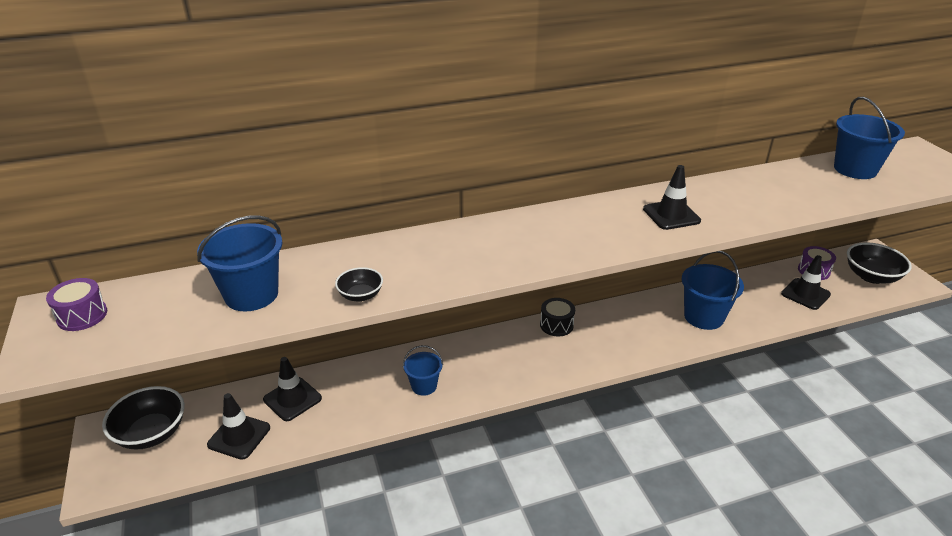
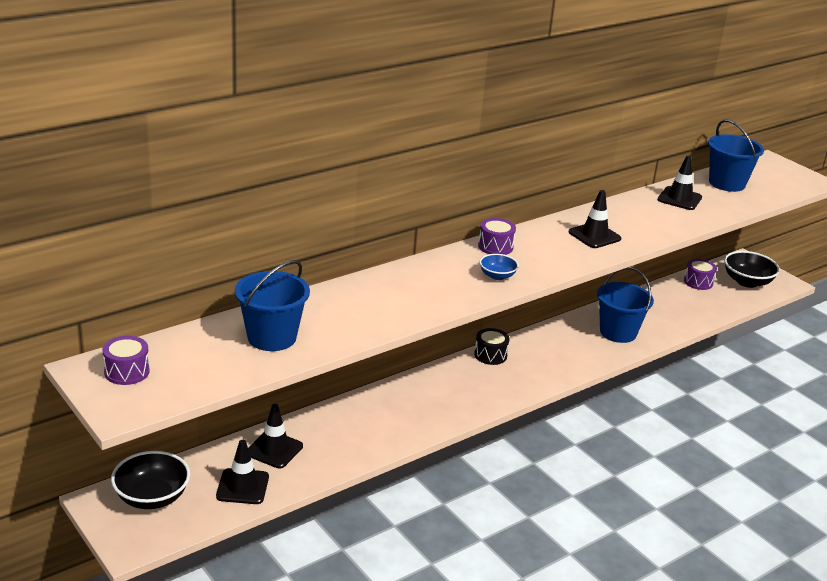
camera: 20 degrees left, 5 degrees down
(360, 295) = (370, 327): black bowl -> none
(424, 386) = (394, 421): blue bucket -> none
(536, 251) = (497, 276): none -> blue bowl
(552, 217) = (495, 246): none -> purple drum
(805, 294) = (697, 303): black traffic cone -> black traffic cone (679, 199)

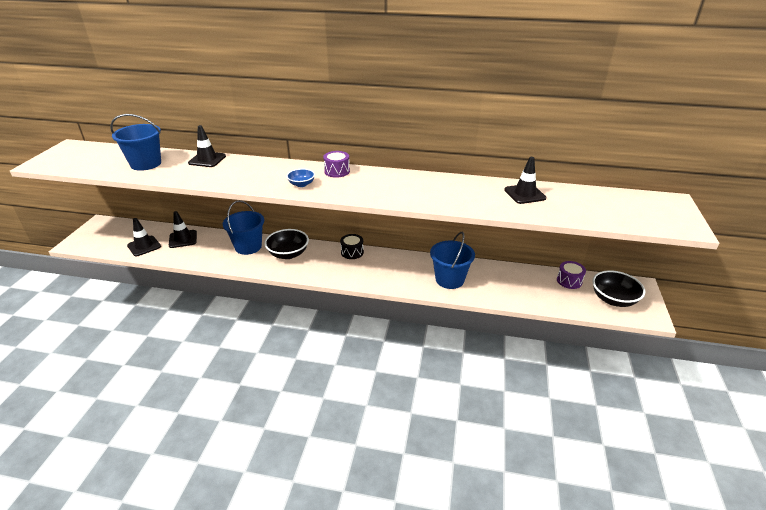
camera: 50 degrees right, 5 degrees up
(127, 372) = (76, 152): purple drum -> none
(152, 497) = (114, 231): black bowl -> black bowl (288, 254)
(594, 235) = (409, 189): black traffic cone -> black traffic cone (207, 159)
(727, 183) = (590, 200): blue bucket -> blue bucket (248, 247)

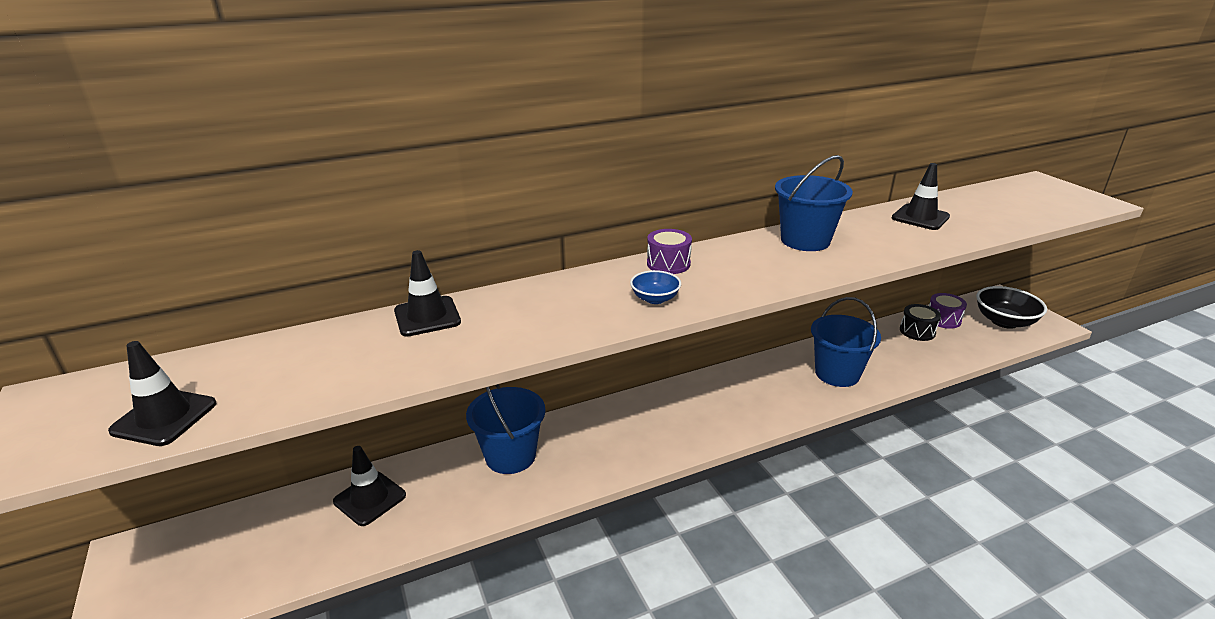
camera: 35 degrees left, 5 degrees down
(144, 246) = (303, 549): black traffic cone -> black traffic cone (164, 417)
(146, 164) = (312, 366): blue bucket -> blue bucket (805, 240)
(288, 254) = (590, 437): black bowl -> none
(352, 252) = (676, 393): black drum -> black drum (917, 331)

